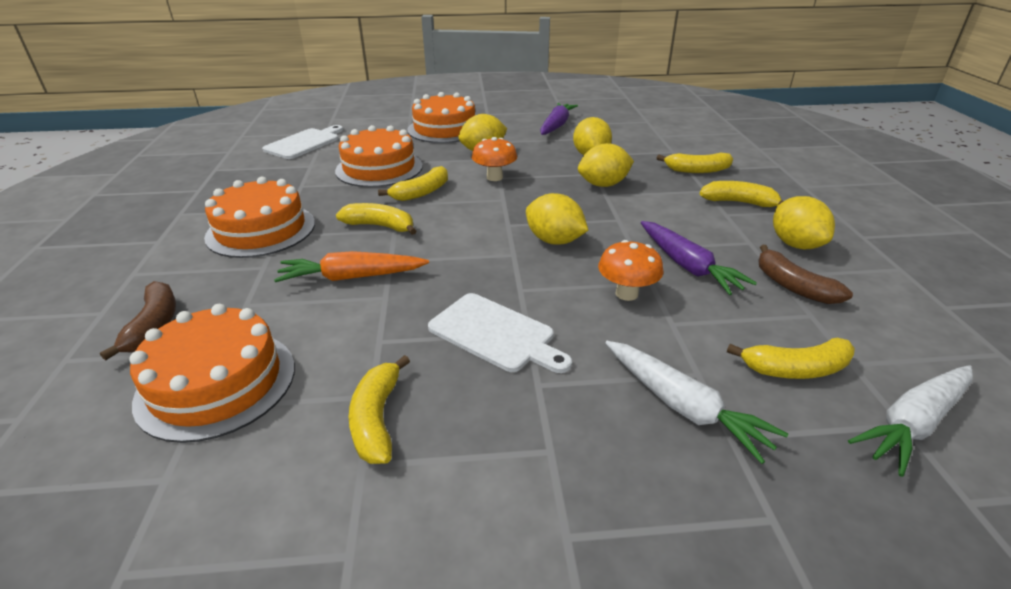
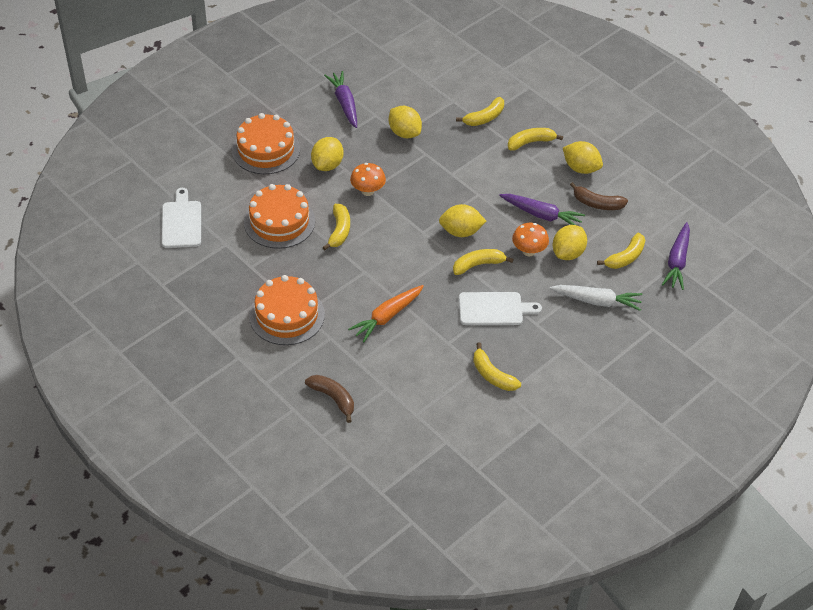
camera: 40 degrees left, 15 degrees up
(217, 383) = (408, 402): orange cake -> none
(380, 226) = (352, 273): yellow banana -> yellow banana (478, 265)
(603, 184) = (441, 164): yellow lemon -> yellow lemon (568, 253)
(913, 423) = (677, 261): white carrot -> purple carrot

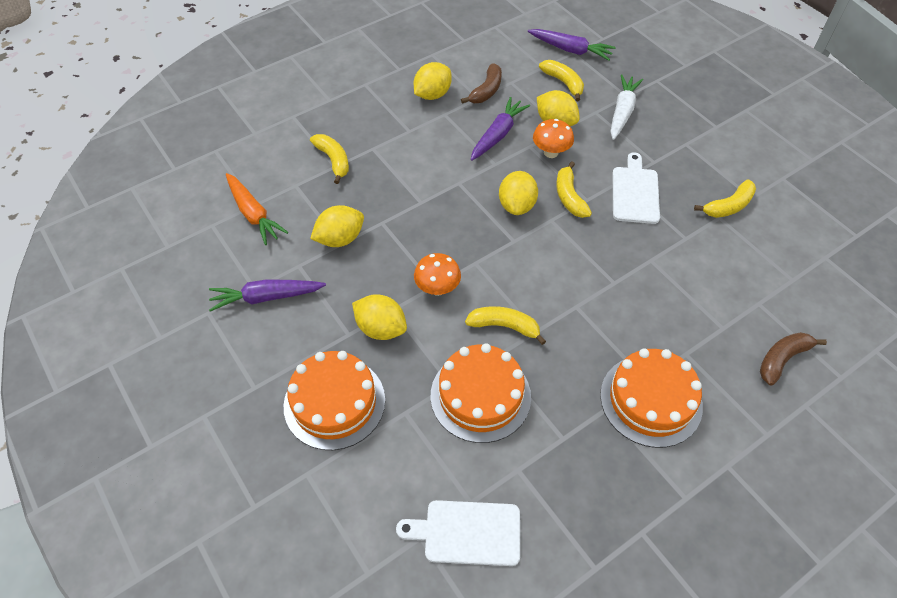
camera: 80 degrees left, 5 degrees up
(387, 316) = (649, 290): orange carrot -> orange carrot (253, 214)
(530, 142) = (384, 127): yellow banana -> none

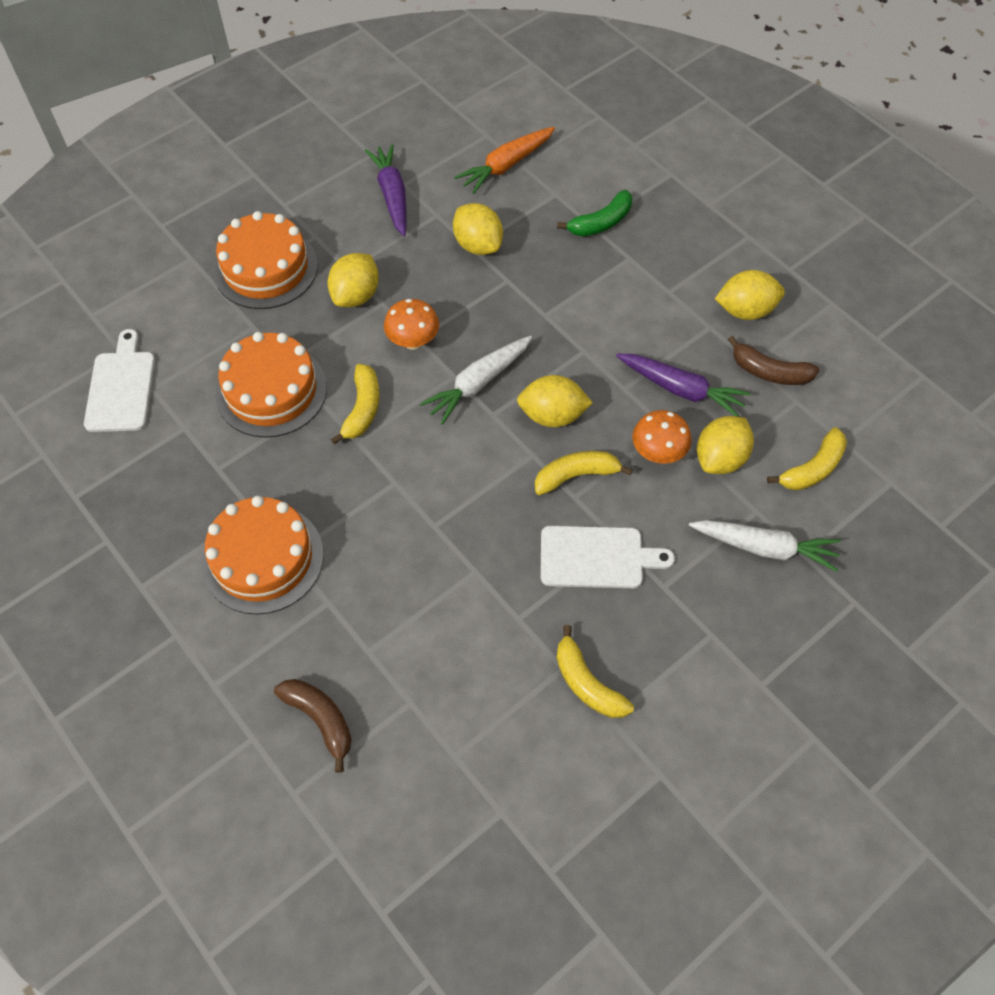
camera: 85 degrees right, 5 degrees up
(333, 160) = (601, 223): yellow banana -> green banana
(432, 95) = (745, 310): yellow lemon -> yellow lemon turned 45 degrees counterclockwise
(484, 247) = (478, 383): none -> white carrot
(570, 50) = (896, 478): purple carrot -> none

